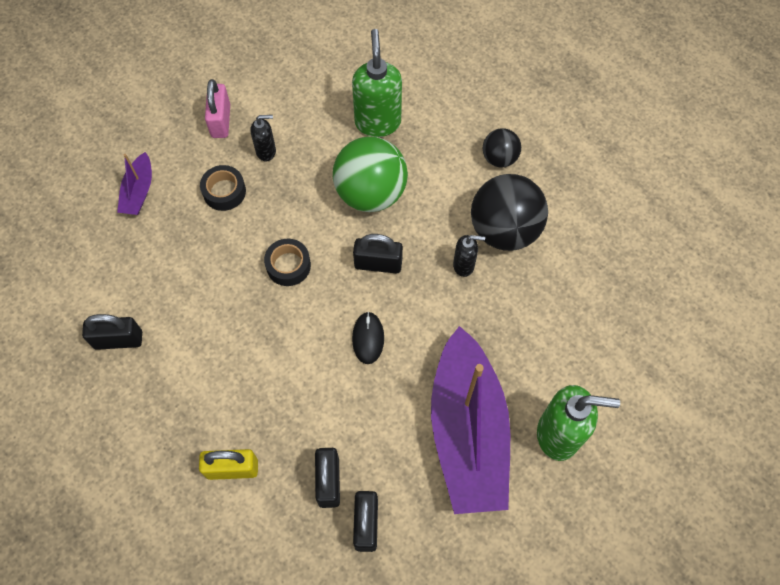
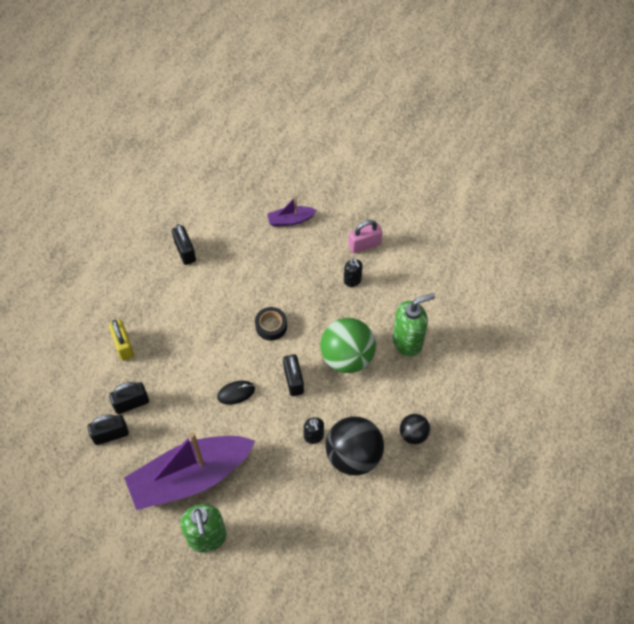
camera: 70 degrees right, 5 degrees down
(224, 191) = (311, 268): black tape -> none

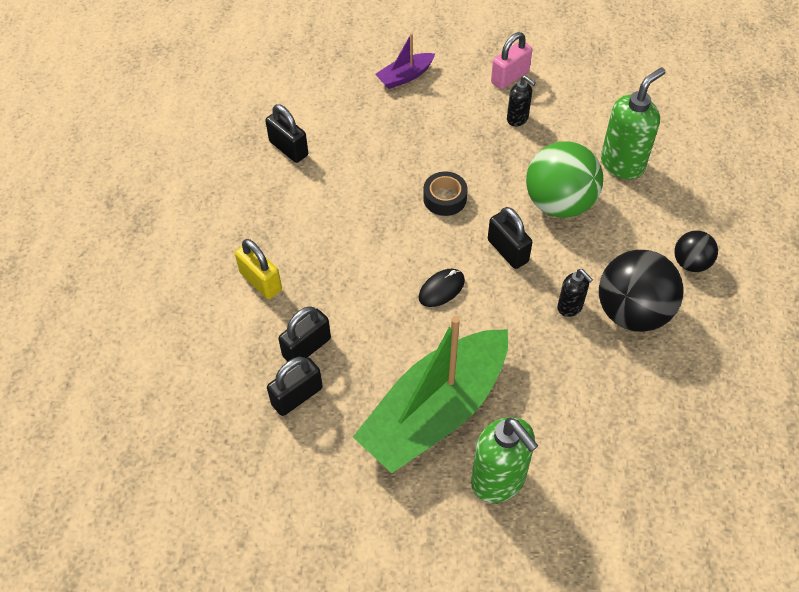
camera: 20 degrees left, 5 degrees down
(190, 477) = (435, 412): purple boat -> green boat

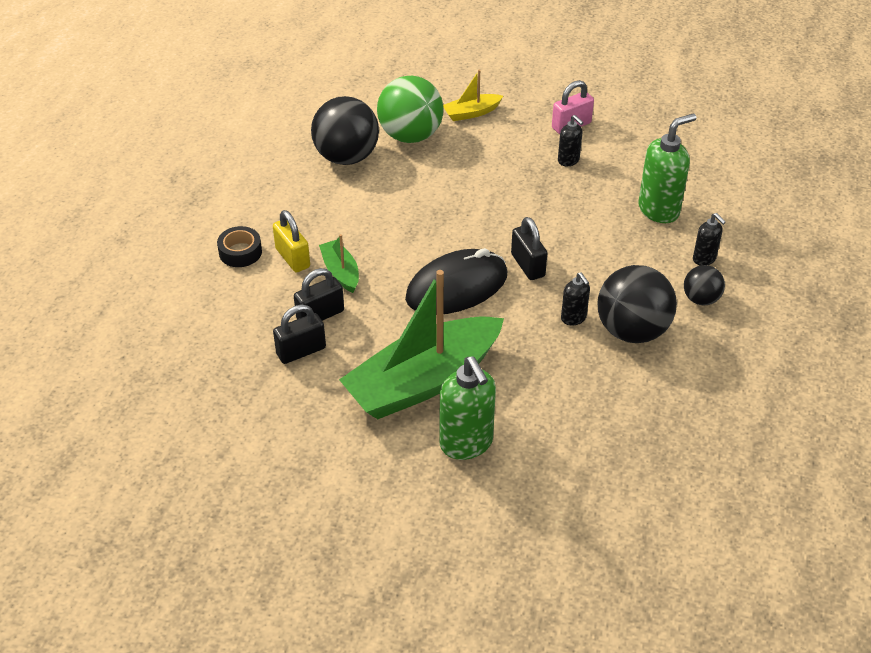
camera: 10 degrees right, 10 degrees down
(288, 148) = (346, 157): black padlock -> black ball
(316, 290) = (340, 272): none -> green boat
(405, 76) = (471, 113): purple boat -> yellow boat
(441, 289) = (457, 287): black mouse -> black mouse, size x2.15
(445, 198) = (480, 215): black tape -> black tape (240, 252)
(559, 203) = (588, 234): green ball -> green ball (410, 136)
(682, 215) = (704, 259): none -> black soap dispenser

